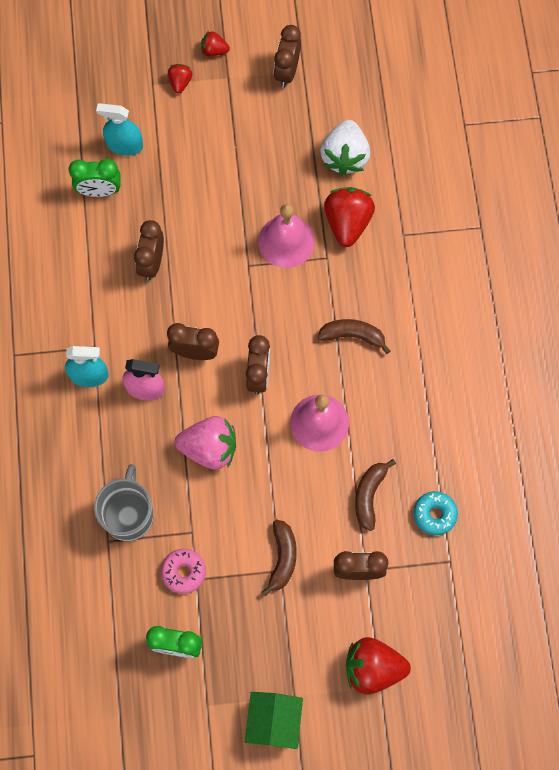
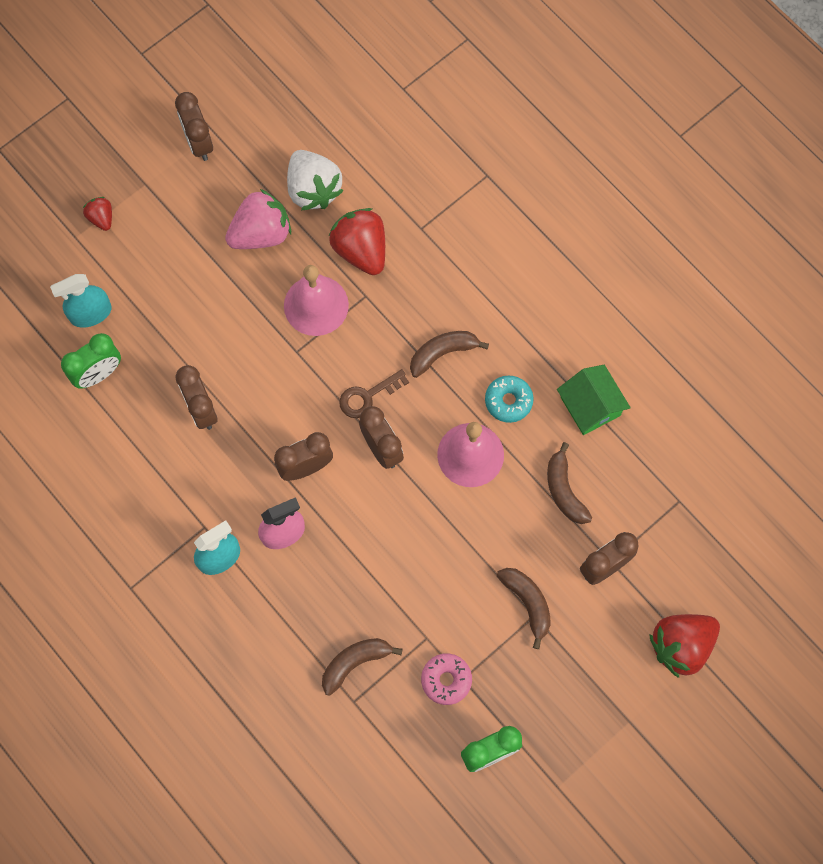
camera: 35 degrees left, 0 degrees up
(129, 514) = (355, 662): grey mug -> brown banana
(209, 448) = (386, 548): pink strawberry -> pink strawberry (261, 233)
(214, 50) = (112, 166): red strawberry -> none
(274, 721) = (628, 757): green house -> green house (590, 406)
(275, 331) = (367, 396): none -> brown key
(434, 514) = (635, 468): turquoise donut -> turquoise donut (508, 401)

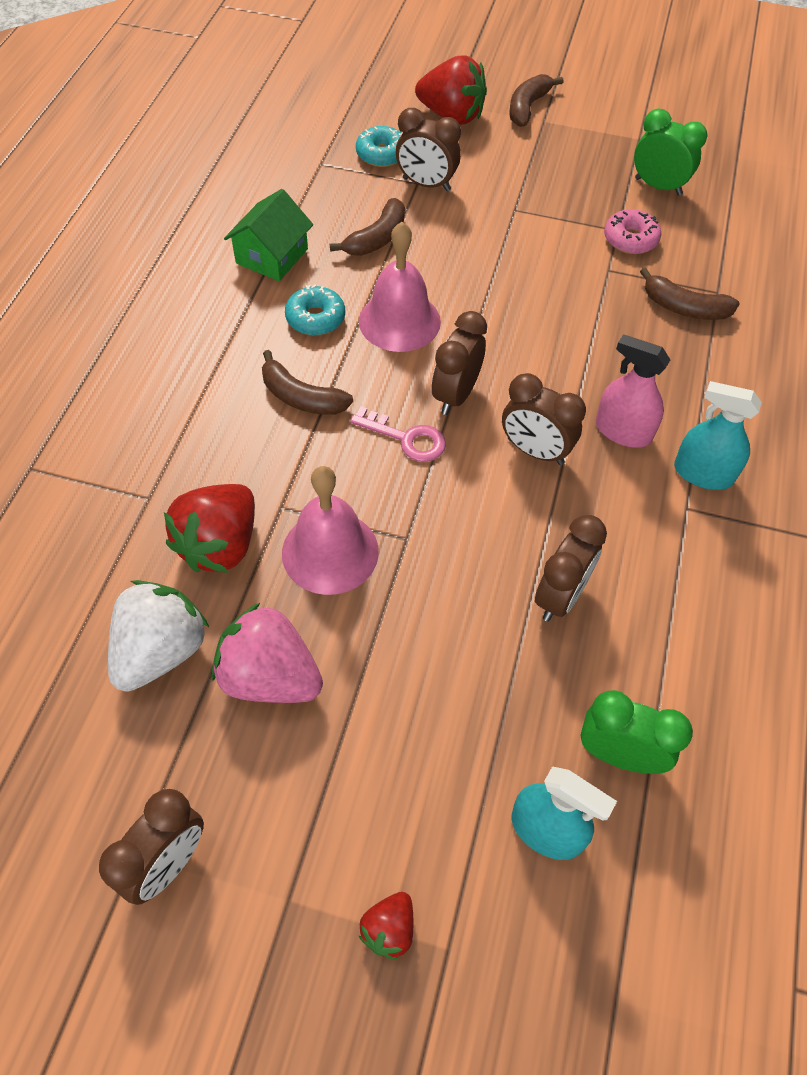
camera: 125 degrees left, 15 degrees down
(367, 396) = (406, 438): brown key -> pink key
(528, 603) = (507, 218): brown banana -> brown banana (527, 107)
(663, 555) = (382, 154): none -> turquoise donut

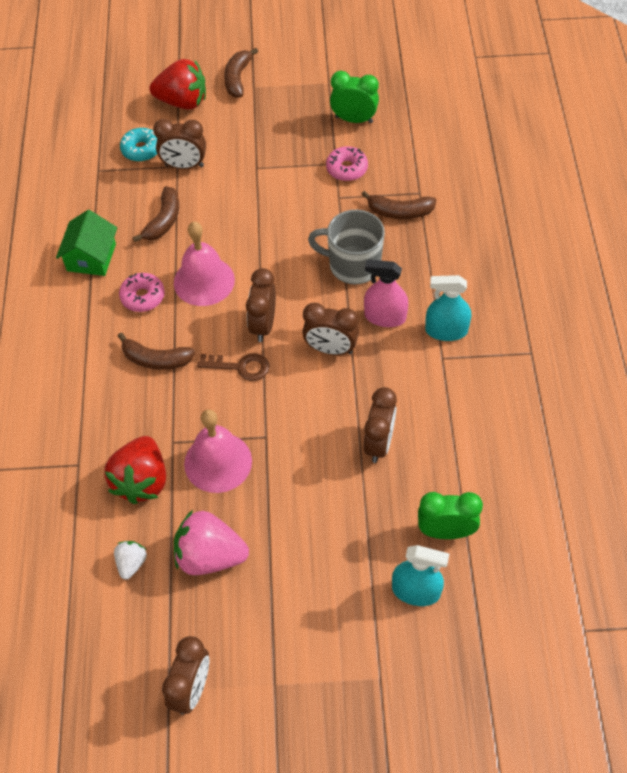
camera: 15 degrees left, 0 degrees up
(161, 651) = (131, 563): white strawberry -> white strawberry, size x0.51
(315, 318) = (143, 297): turquoise donut -> pink donut
(389, 929) = (341, 679): red strawberry -> none
(406, 438) = (240, 367): pink key -> brown key
(600, 355) = (353, 265): none -> grey mug

